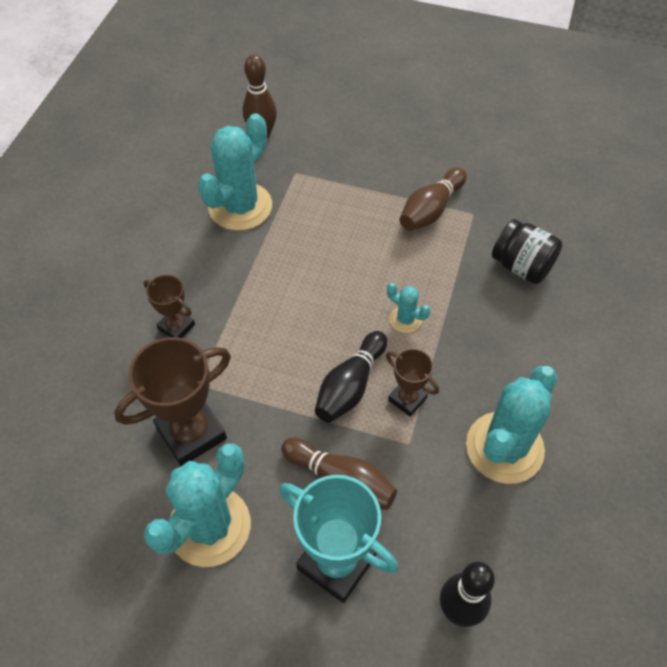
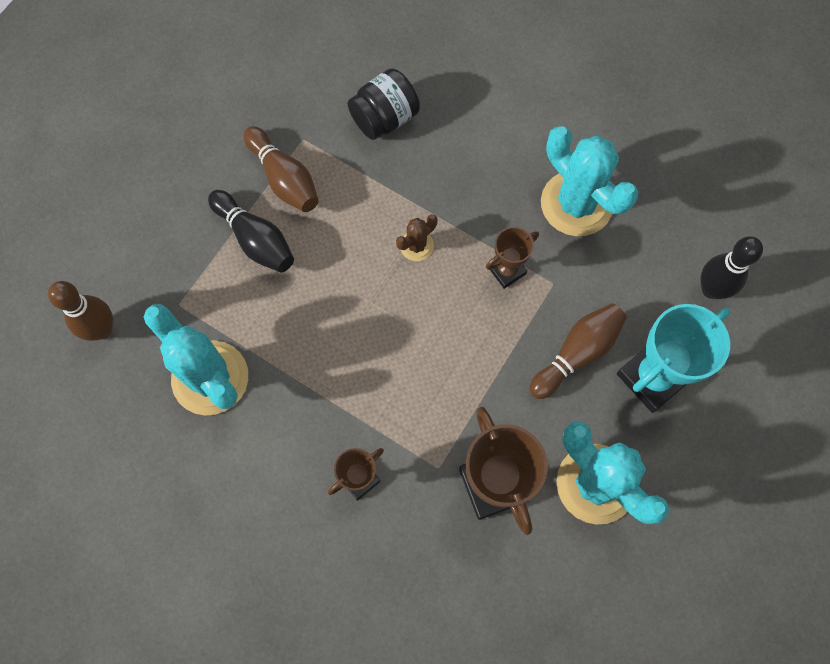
camera: 75 degrees left, 15 degrees up
(350, 386) = (479, 319): black bowling pin -> black bowling pin (255, 239)
(405, 319) = (416, 246): turquoise cactus -> brown cactus

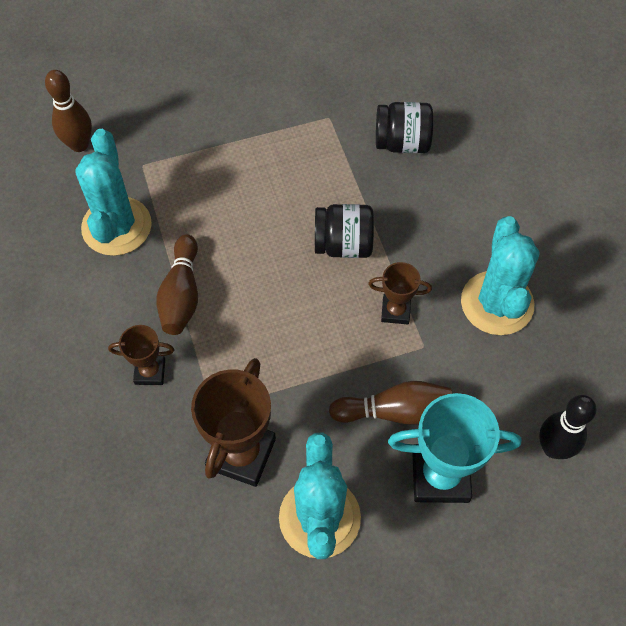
camera: 40 degrees right, 10 degrees down
(255, 239) = (233, 159): black bowling pin -> none
(284, 178) = (291, 134): brown bowling pin -> brown bowling pin (181, 295)
(416, 246) = (343, 244): brown cactus -> black jar

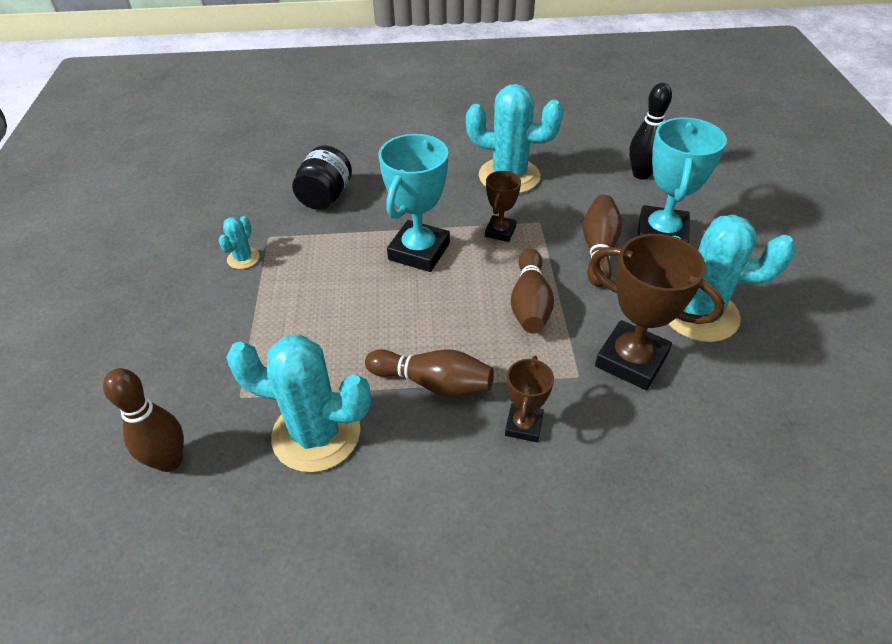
camera: 75 degrees left, 15 degrees down
(294, 109) = (243, 258): none -> turquoise cactus
(295, 355) = (530, 303): none -> brown bowling pin
(343, 244) = (419, 251): black jar -> turquoise trophy

